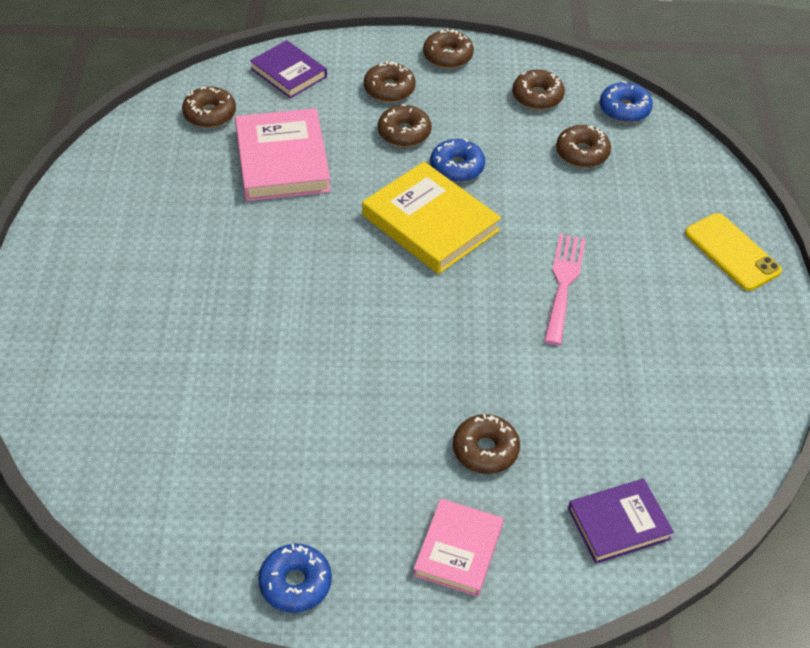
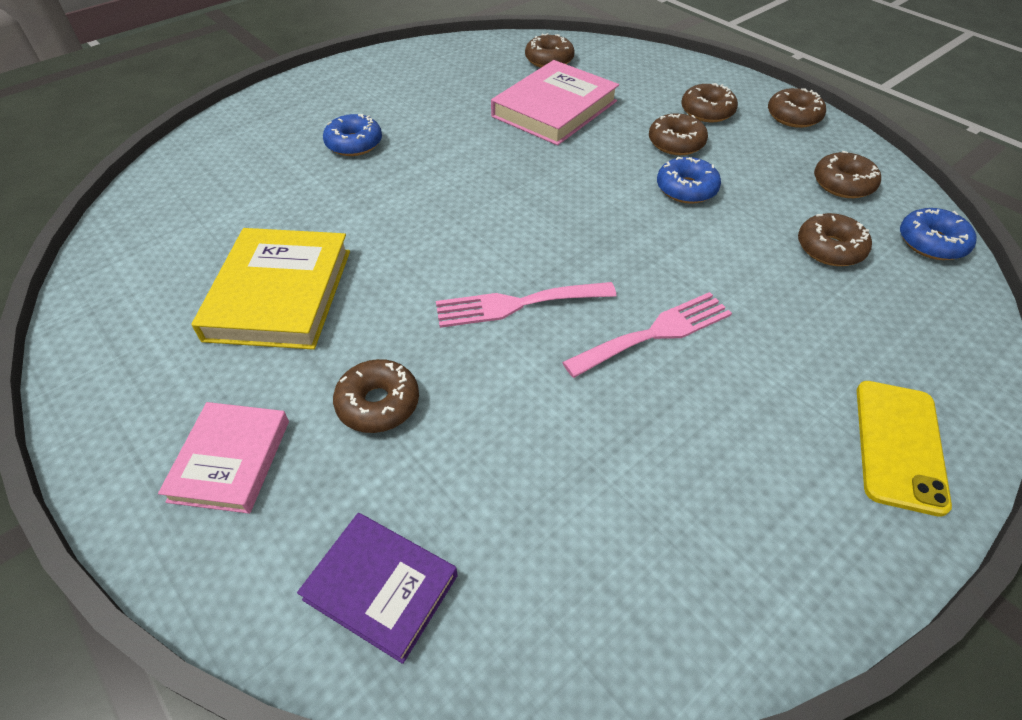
camera: 50 degrees right, 0 degrees up
(288, 73) = (642, 65): purple book -> none
(295, 583) = (108, 367): blue donut -> blue donut (354, 144)
(430, 223) = (603, 211): yellow book -> yellow book (280, 294)
(458, 550) = (230, 460): pink book -> pink book turned 60 degrees counterclockwise
(471, 329) = (516, 304): none -> pink fork

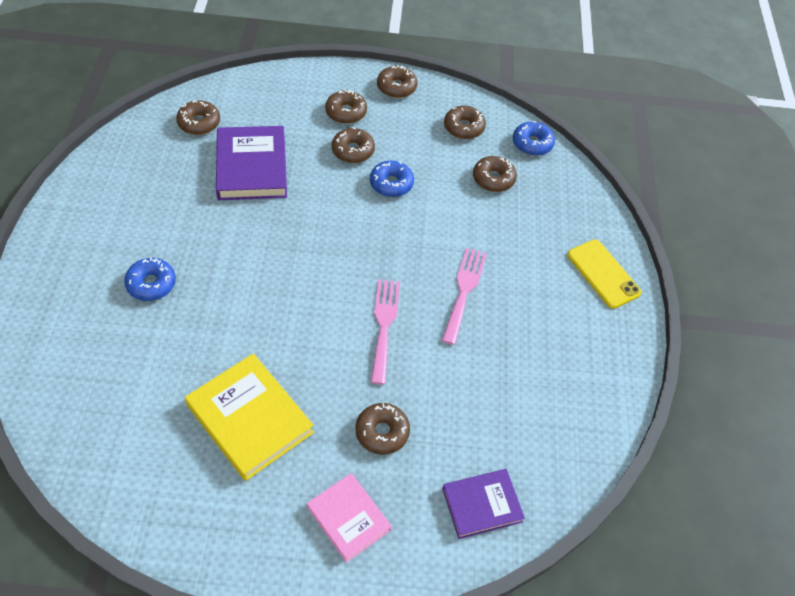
camera: 50 degrees left, 5 degrees up
(516, 304) = (384, 325): pink fork -> pink fork turned 150 degrees clockwise
(554, 109) = (252, 167): pink book -> purple book

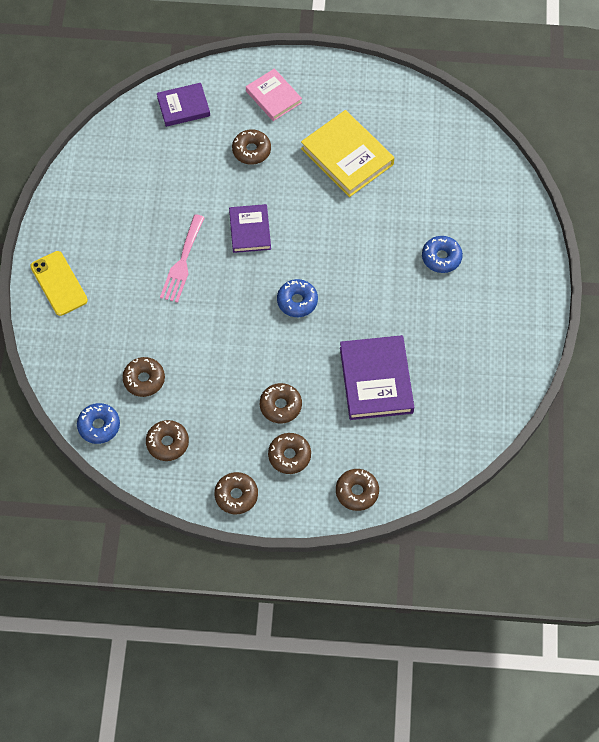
camera: 175 degrees left, 10 degrees up
(199, 123) = (435, 431): brown donut -> brown donut (357, 492)
(384, 325) = (250, 230): pink fork -> purple book
(391, 184) = (243, 368): blue donut -> blue donut (297, 301)

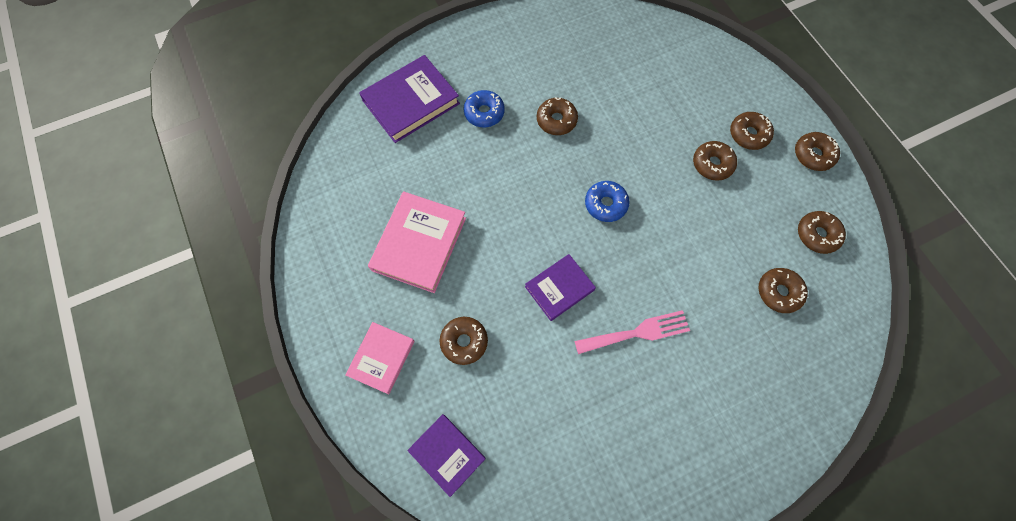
camera: 120 degrees left, 5 degrees up
(59, 283) = (749, 448): yellow phone -> none
(99, 426) = (852, 304): blue donut -> none
(347, 156) = (419, 244): yellow book -> pink book
(357, 492) = (737, 73): brown donut -> brown donut (556, 120)
(376, 380) = (635, 106): purple book -> purple book (411, 102)

